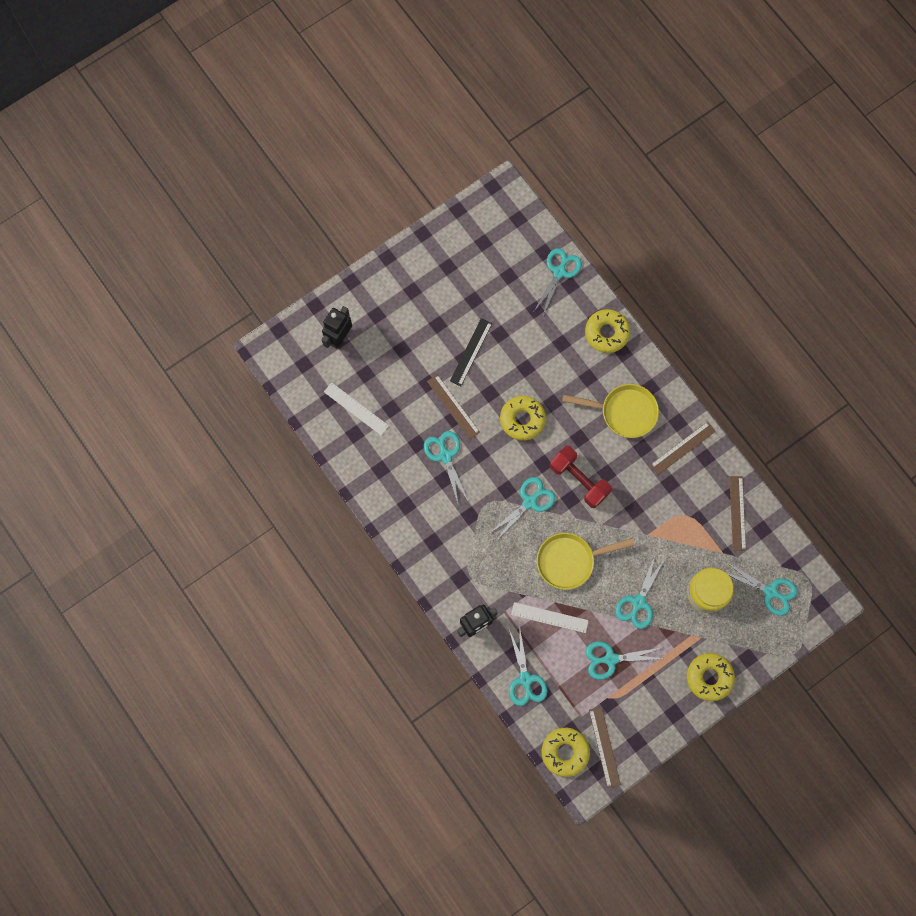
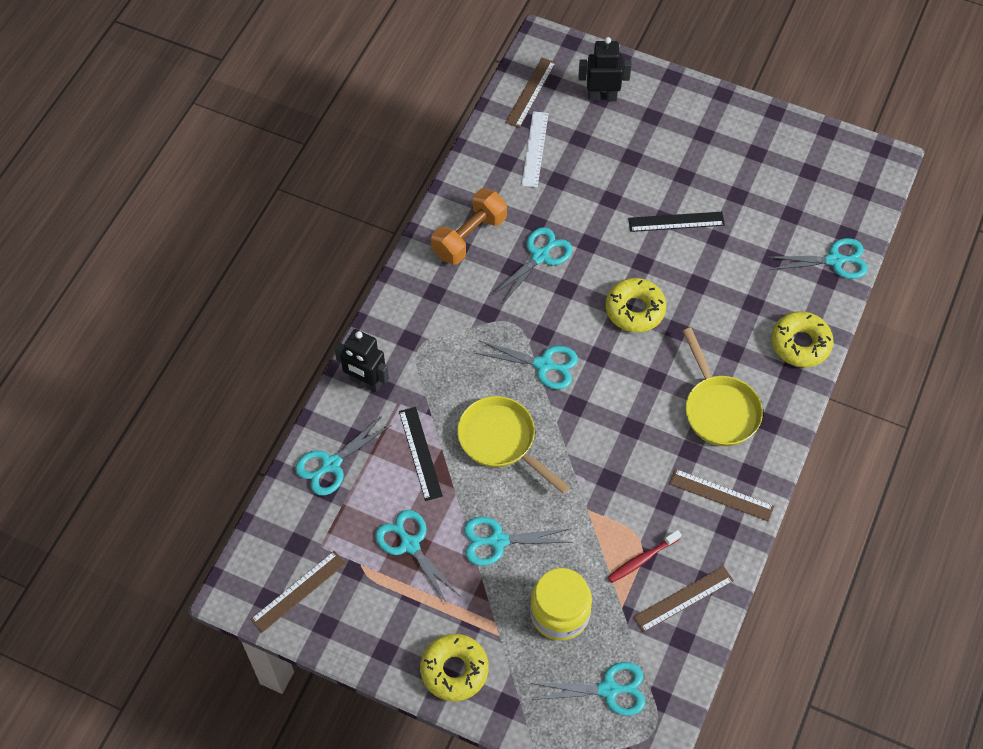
camera: 60 degrees right, 15 degrees down
(402, 493) = (469, 237): none -> orange dumbbell
(453, 406) = (602, 236): brown ruler -> brown ruler (531, 92)
(549, 617) = (420, 453): white ruler -> black ruler
(565, 752) = (268, 550): yellow donut -> none
(579, 480) = (604, 403): red dumbbell -> none
(699, 521) = (642, 559): none -> red toothbrush
(770, 592) = (609, 690): turquoise scissors -> turquoise scissors turned 90 degrees counterclockwise

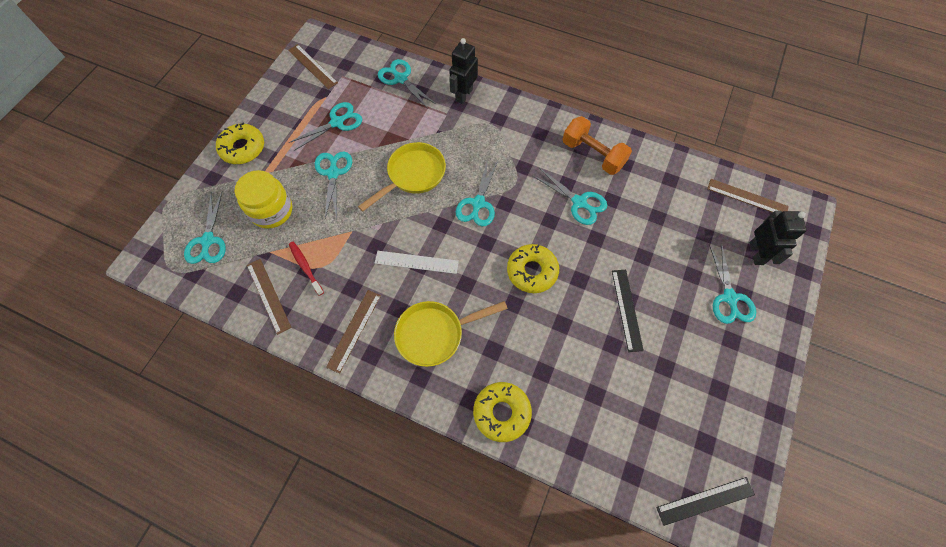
camera: 90 degrees right, 5 degrees up
(420, 453) = (406, 127): black ruler -> black ruler (705, 500)
(535, 149) = (687, 200): white ruler -> white ruler (416, 262)
(834, 260) = (599, 457): turquoise scissors -> turquoise scissors (729, 298)

